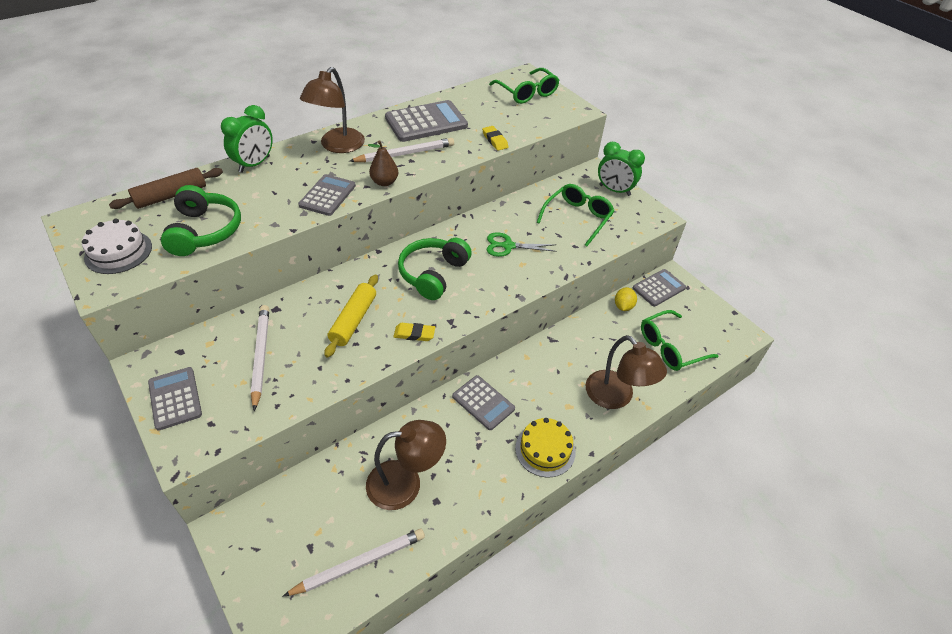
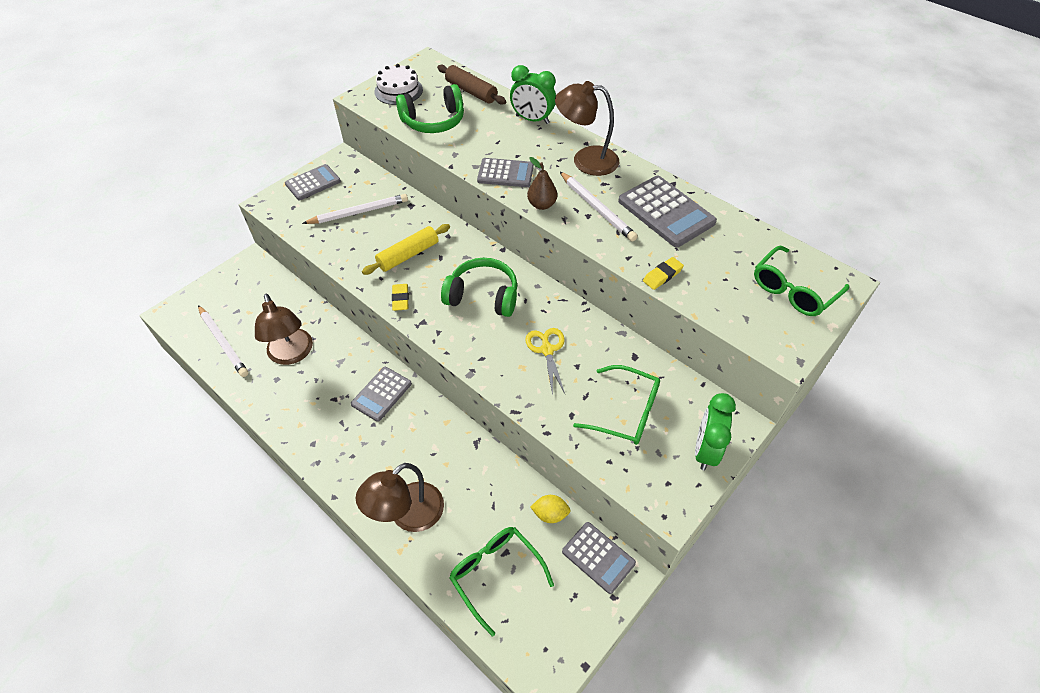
camera: 80 degrees right, 5 degrees up
(354, 320) = (408, 255): yellow rolling pin -> yellow rolling pin turned 45 degrees counterclockwise
(508, 246) = (547, 350): green scissors -> yellow scissors
(545, 449) = (334, 454): yellow cake -> none

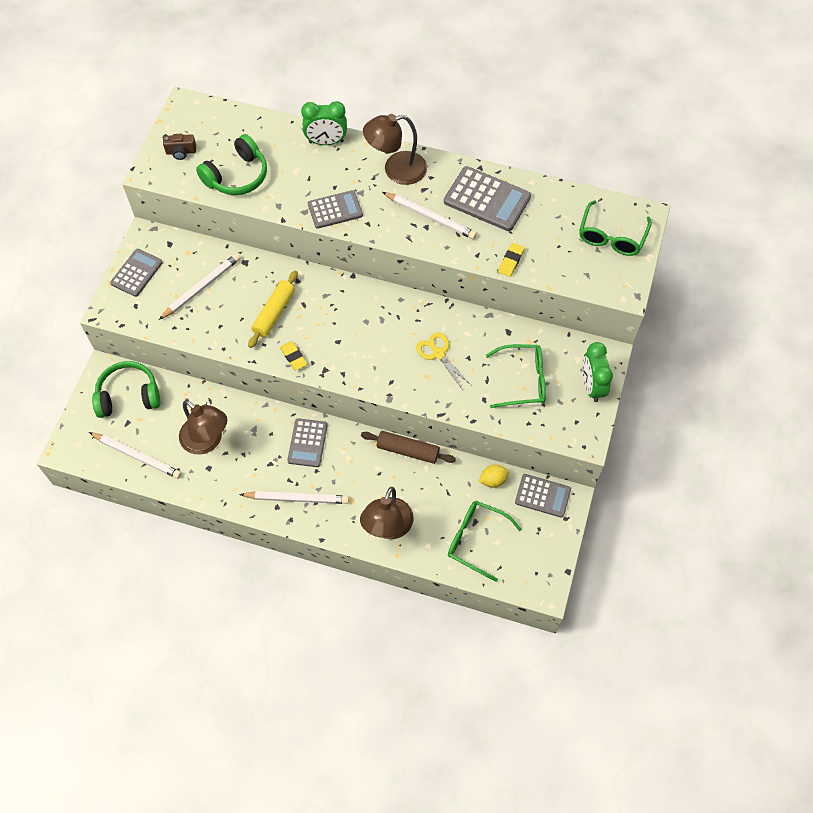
camera: 25 degrees left, 10 degrees up
(337, 444) = (297, 499): none -> white pencil
(398, 90) = (181, 152): white cake -> brown camera
(471, 91) = (251, 128): brown rolling pin -> brown rolling pin (408, 450)
(483, 296) = (361, 327): green headphones -> green headphones (128, 396)
(541, 205) = (383, 230): brown pear -> none

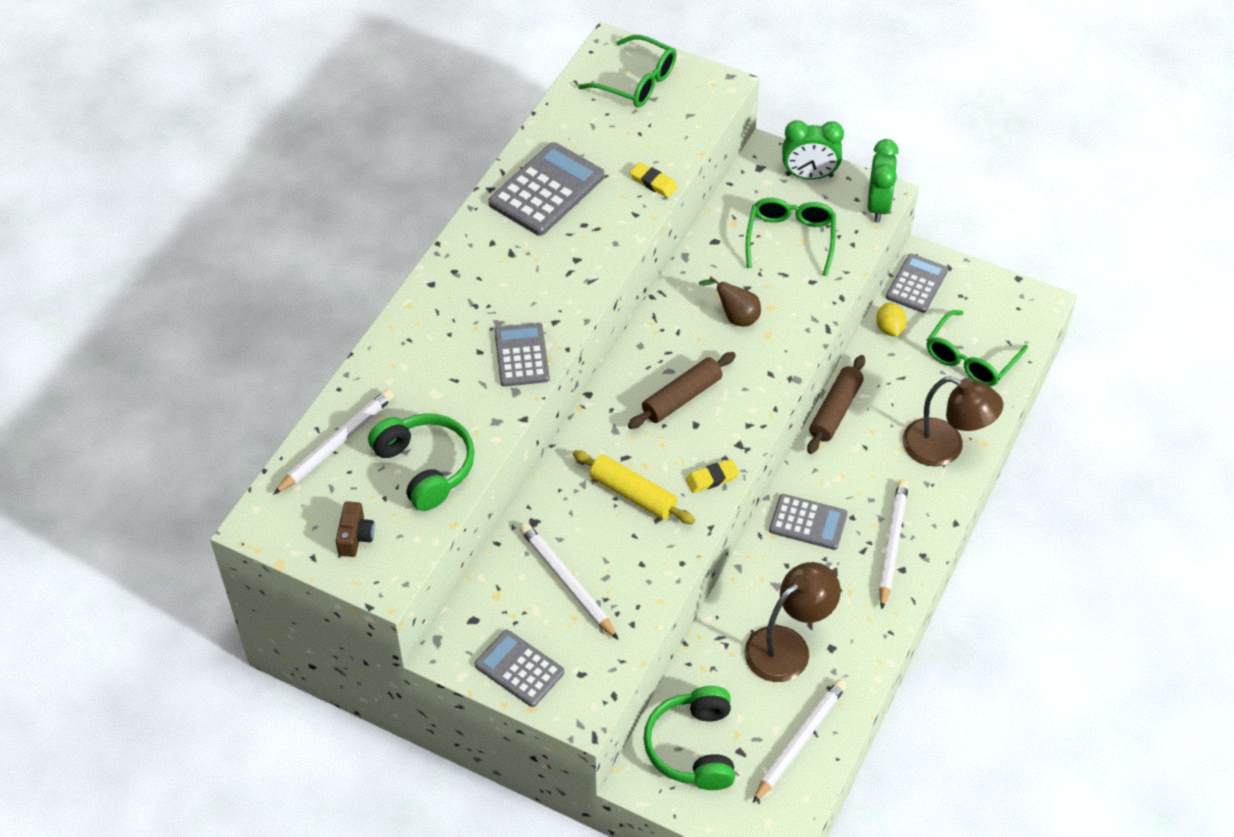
camera: 80 degrees left, 10 degrees down
(326, 142) = (392, 351): green clock -> green clock (878, 206)
(359, 330) = (681, 397): none -> brown rolling pin
(396, 170) = (469, 278): brown lamp -> none
(430, 217) = (562, 253): white pencil -> white pencil (337, 443)
(438, 354) = (735, 317): yellow scissors -> brown pear

